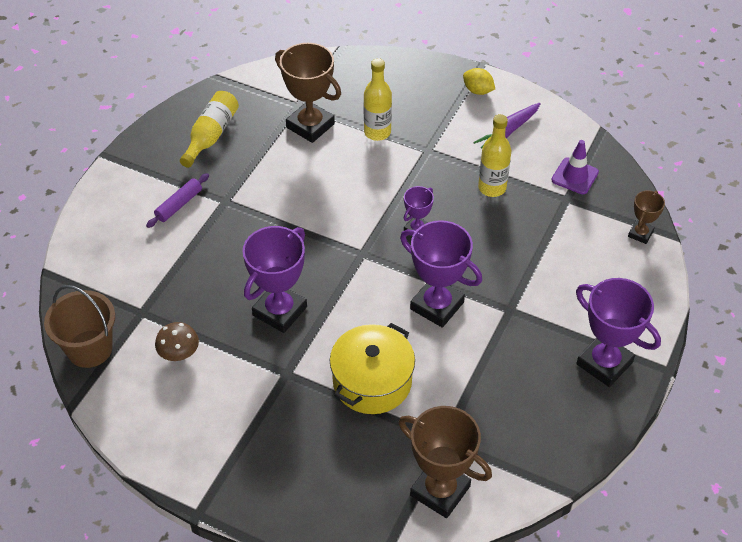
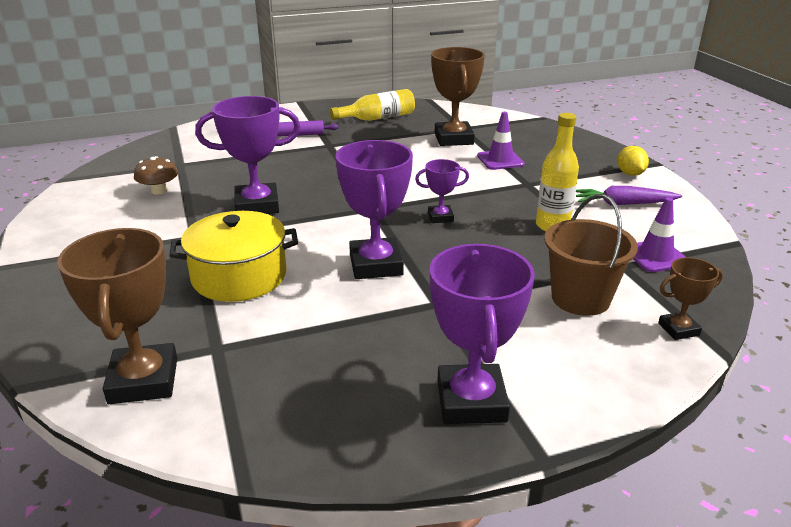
camera: 45 degrees right, 20 degrees down
(89, 349) = (122, 164): brown bucket -> brown bucket (580, 298)
(377, 132) = (500, 160): yellow bottle -> purple traffic cone

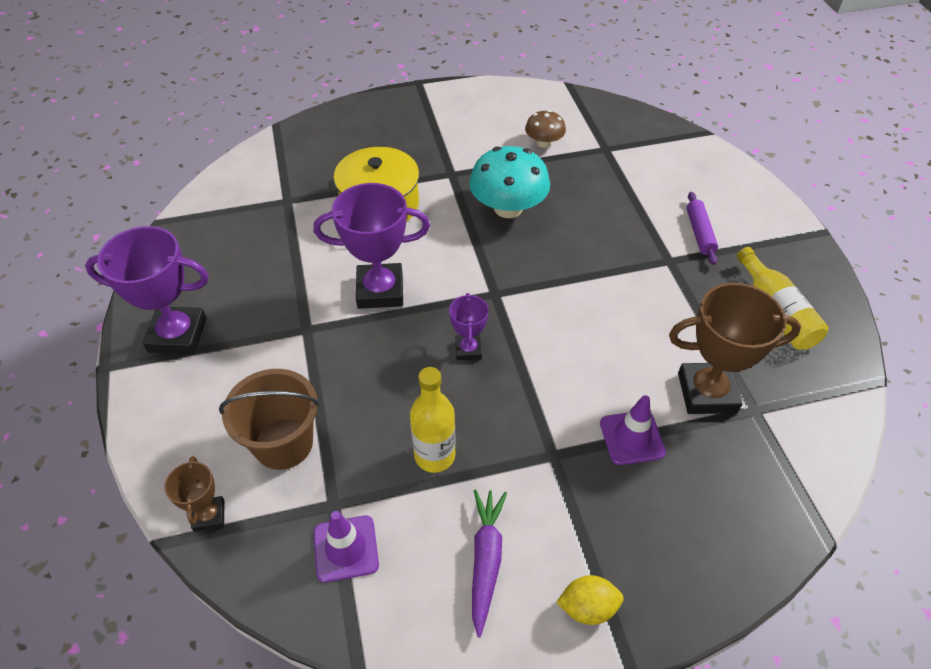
camera: 95 degrees right, 20 degrees up
(143, 380) = (263, 171): brown trophy -> none
(257, 205) = (508, 208): purple trophy -> turquoise mushroom

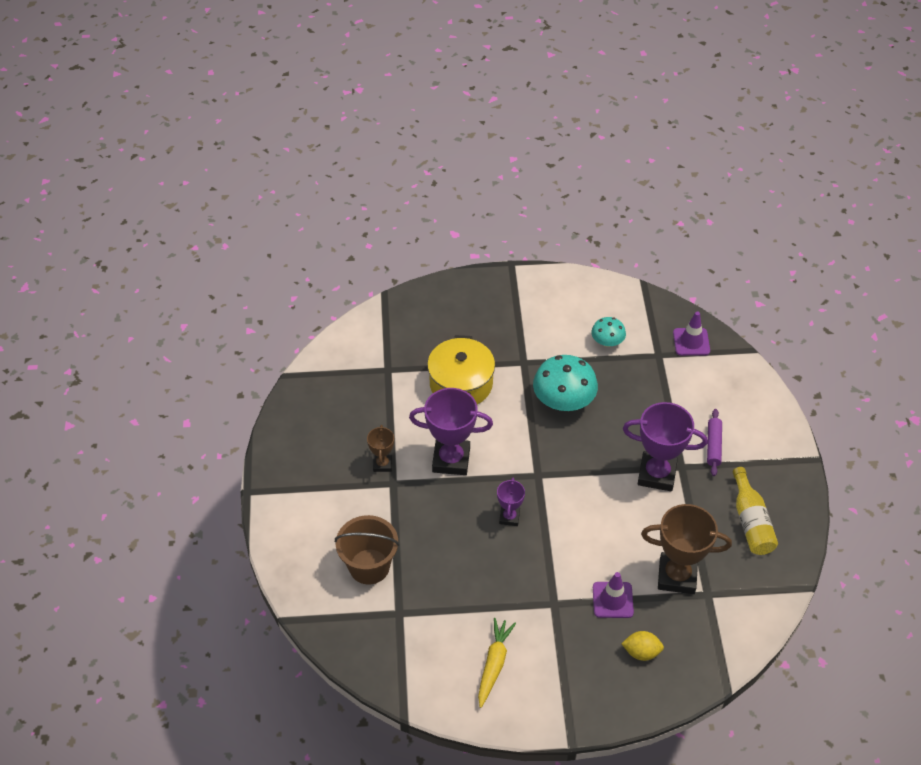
camera: 10 degrees right, 0 degrees up
(178, 335) = (299, 474): purple trophy -> purple trophy (656, 474)
(209, 516) = (317, 607): brown trophy -> brown trophy (382, 464)
(346, 548) = (404, 642): purple traffic cone -> purple traffic cone (691, 342)
(434, 455) = (472, 591): yellow bottle -> none
(486, 560) = (494, 664): purple carrot -> yellow carrot
(544, 143) = (607, 342): brown mushroom -> turquoise mushroom
(587, 607) = (553, 703): yellow lemon -> yellow lemon (641, 652)

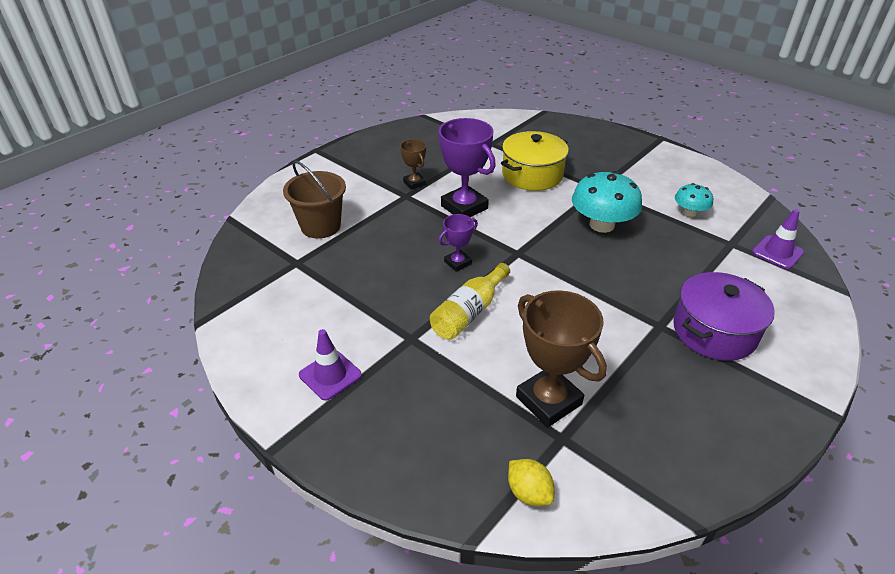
camera: 45 degrees right, 10 degrees down
(382, 464) = (414, 183): brown trophy -> brown trophy turned 75 degrees counterclockwise
(494, 664) = (306, 341): yellow carrot -> none
(612, 600) = (463, 373): purple traffic cone -> purple traffic cone (330, 375)
(641, 652) = (433, 432): yellow lemon -> yellow lemon (529, 492)
(656, 474) = (627, 316): purple trophy -> none
(713, 446) = (714, 331): purple rolling pin -> purple pot
(751, 521) = (687, 414): yellow bottle -> yellow bottle (469, 312)

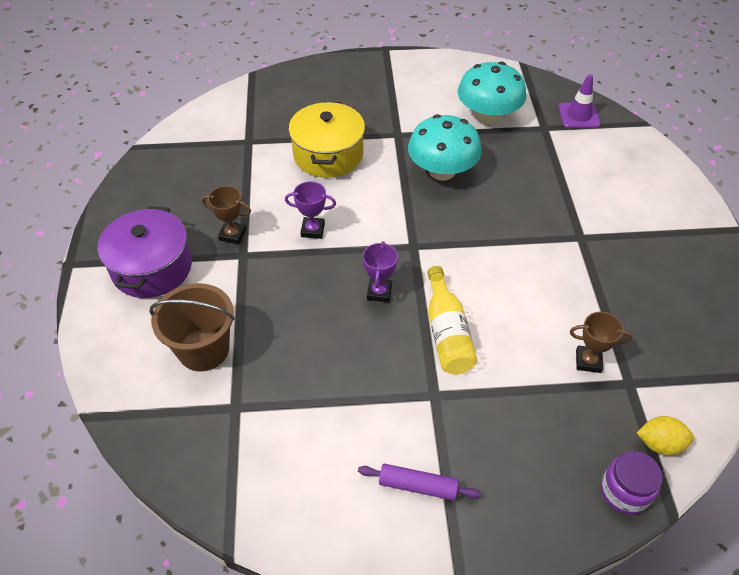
camera: 45 degrees left, 10 degrees up
(330, 375) = (418, 486): purple traffic cone -> purple rolling pin
(456, 495) = (624, 491): none -> purple jar
(464, 207) = (313, 230): purple trophy -> purple trophy, size x0.53
(548, 400) = (588, 361): brown trophy -> brown trophy, size x0.53
(689, 212) = (488, 116): turquoise mushroom -> turquoise mushroom, size x1.80
(714, 331) = (615, 215): purple pot -> purple pot (152, 268)

